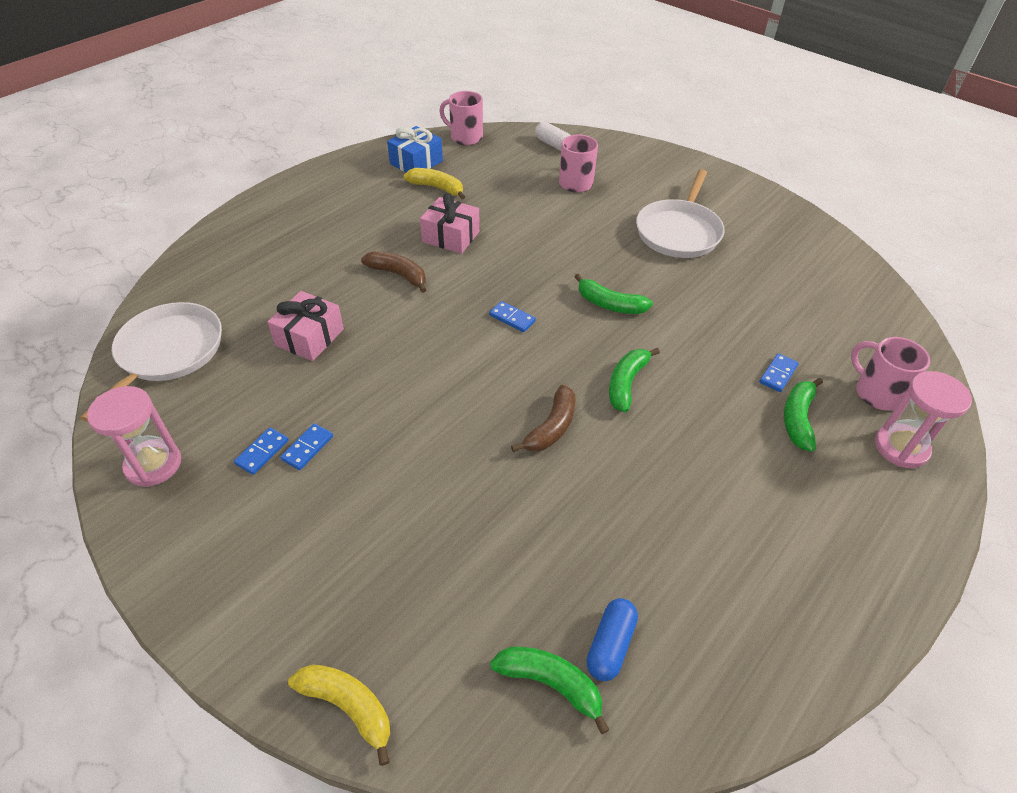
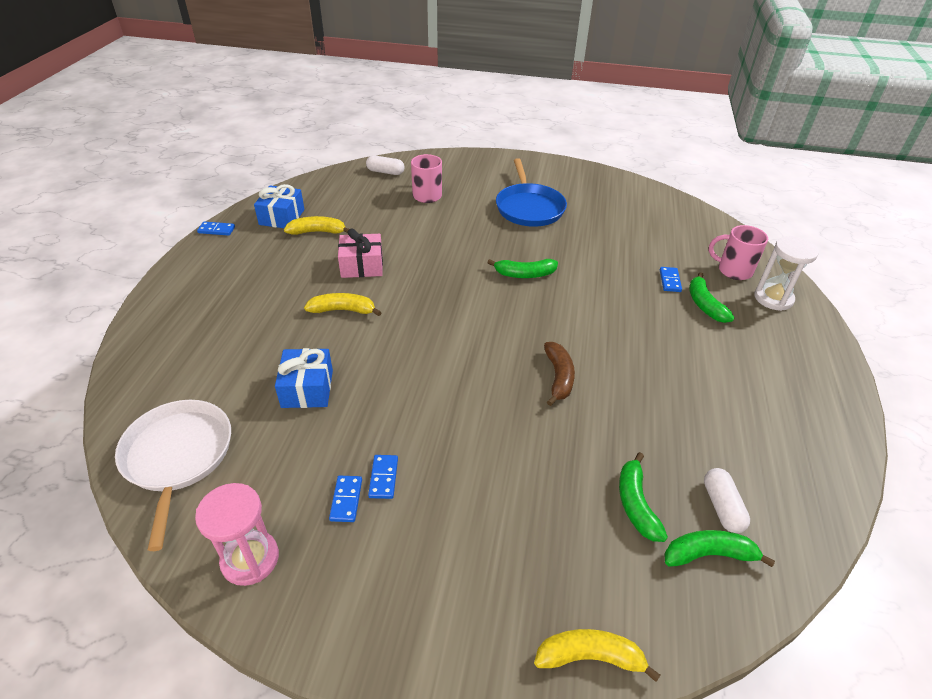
camera: 30 degrees left, 5 degrees down
(309, 337) = (307, 388): pink gift -> blue gift
(398, 275) = (343, 310): brown banana -> yellow banana
(465, 137) = (308, 186): pink mug -> none
(512, 318) = (463, 310): blue domino -> blue domino (216, 230)
(610, 645) = (722, 507): blue capsule -> white capsule
(626, 383) = (582, 325): green banana -> green banana (636, 504)
(679, 231) = (529, 207): white pan -> blue pan
(901, 447) = (773, 298): pink hourglass -> white hourglass

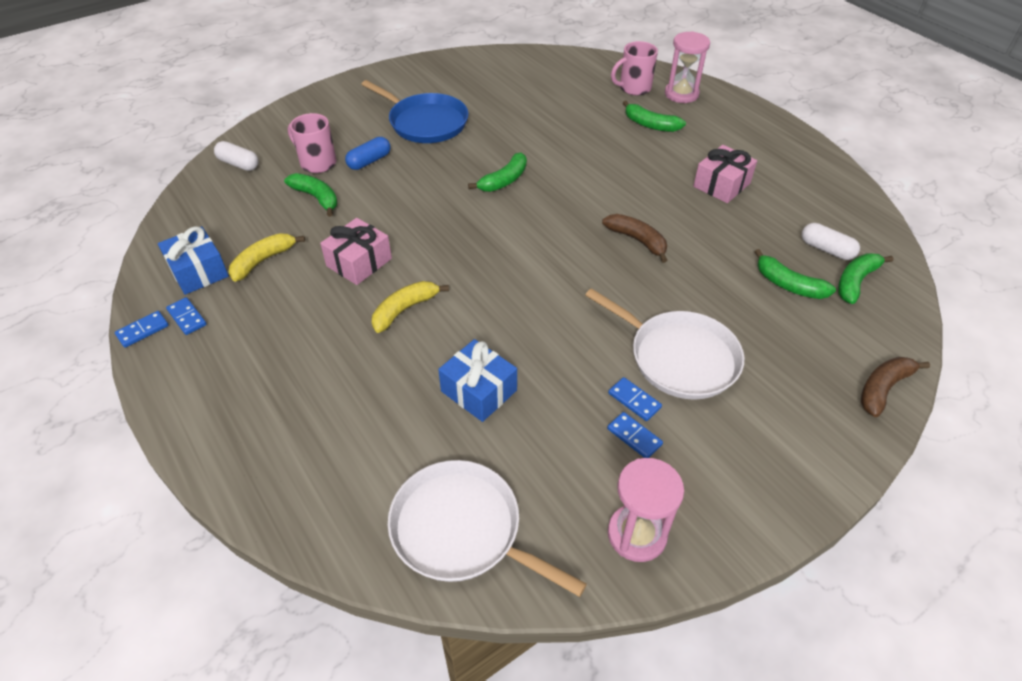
camera: 45 degrees left, 5 degrees up
(385, 172) = (238, 164): white capsule -> white capsule turned 60 degrees clockwise
(396, 215) = (316, 198): none -> green banana
(457, 211) = (369, 161): none -> blue capsule
(459, 478) = (678, 357): none -> white pan
(590, 657) = (883, 388): yellow banana -> brown banana
(669, 281) = (607, 121): blue domino -> blue domino (187, 317)
(698, 387) = (721, 185): none -> pink gift
(773, 298) = (681, 94): white hourglass -> pink hourglass

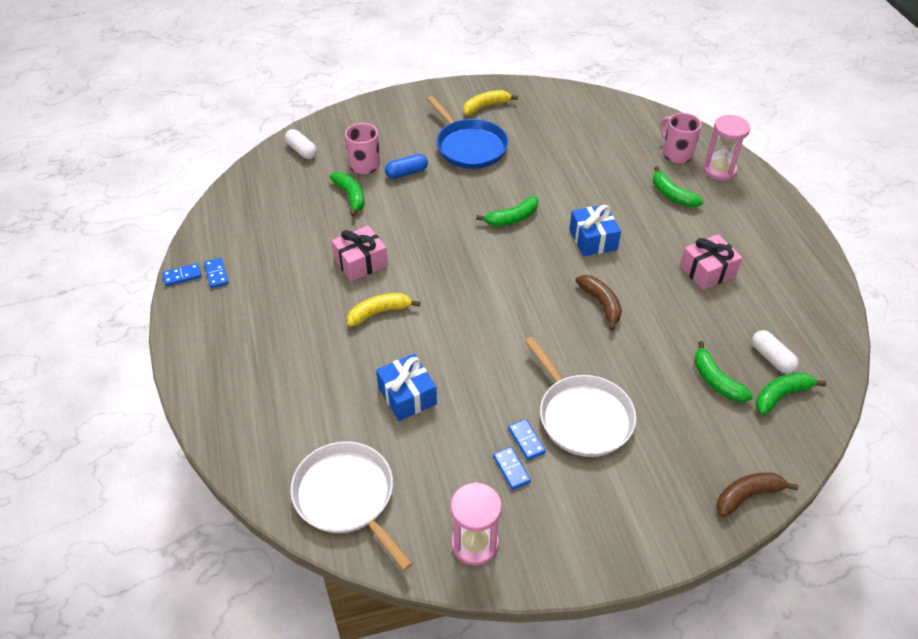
camera: 20 degrees right, 0 degrees up
(198, 271) = (238, 238): blue gift -> blue gift (593, 239)
(263, 261) = (288, 242): yellow banana -> yellow banana (486, 107)
(634, 88) = (676, 154): pink mug -> pink mug turned 60 degrees clockwise

